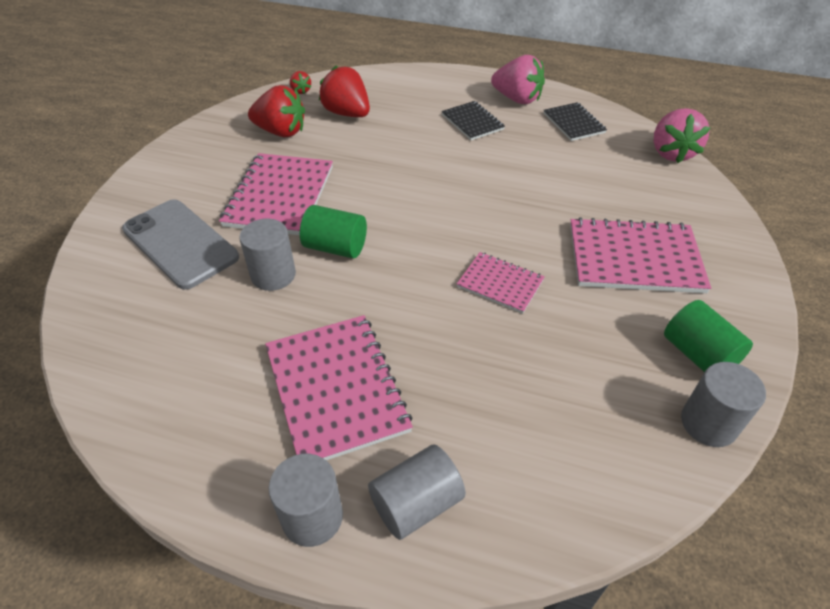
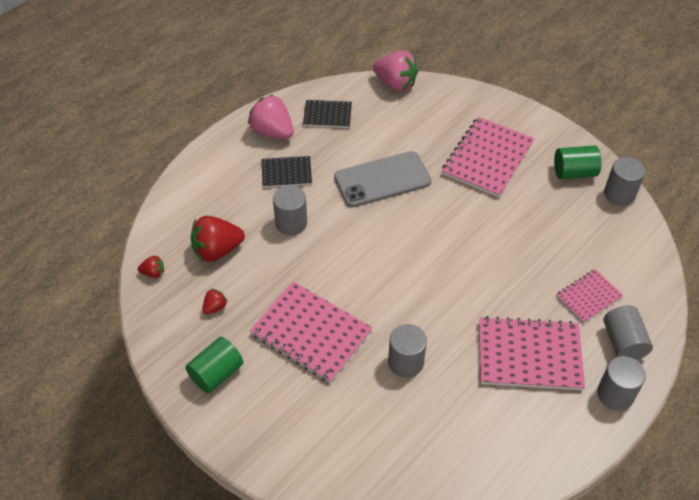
camera: 65 degrees left, 5 degrees up
(180, 243) = (336, 417): grey phone -> grey phone (382, 180)
(281, 132) = (215, 307): red strawberry -> red strawberry, size x0.48
(335, 247) = (394, 314): green cylinder -> green cylinder (216, 373)
(411, 143) = (291, 223): none -> grey cylinder
(500, 284) = (477, 235): pink notebook -> pink notebook (588, 297)
(517, 99) = (272, 132): pink strawberry -> pink strawberry turned 105 degrees counterclockwise

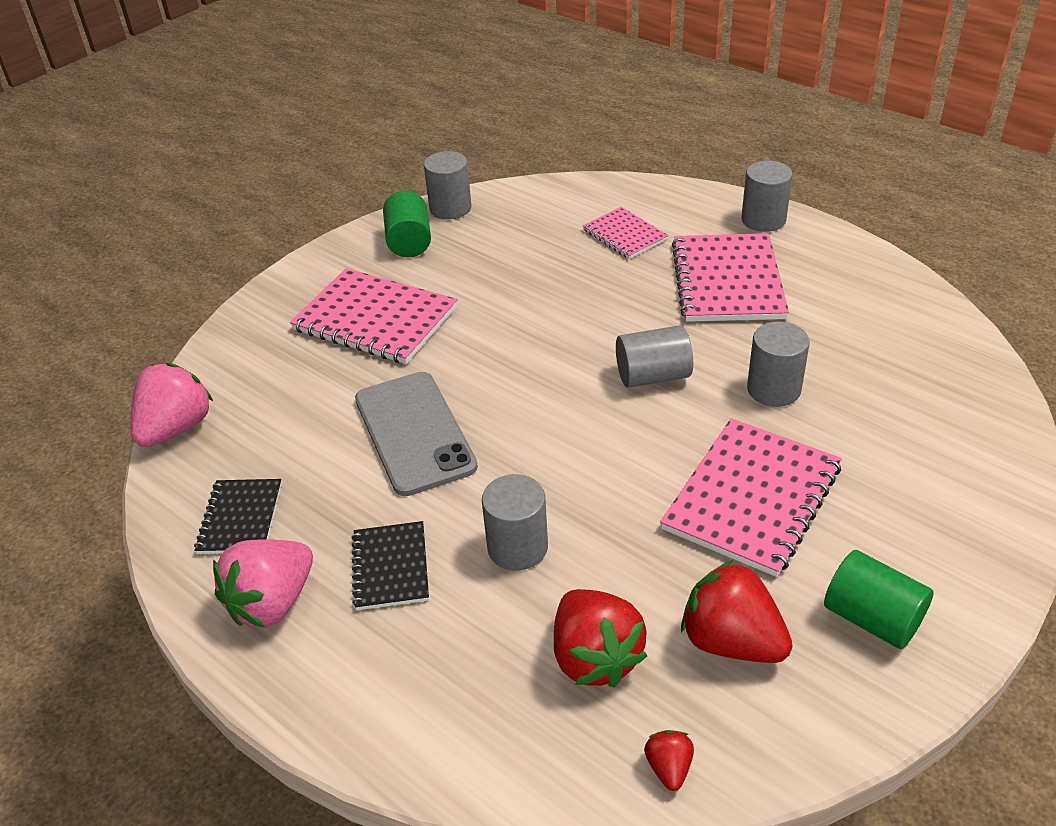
camera: 90 degrees left, 10 degrees down
(215, 307) = (731, 641): red strawberry -> red strawberry, size x2.08
(623, 342) = (687, 212): grey cylinder -> grey cylinder (653, 376)

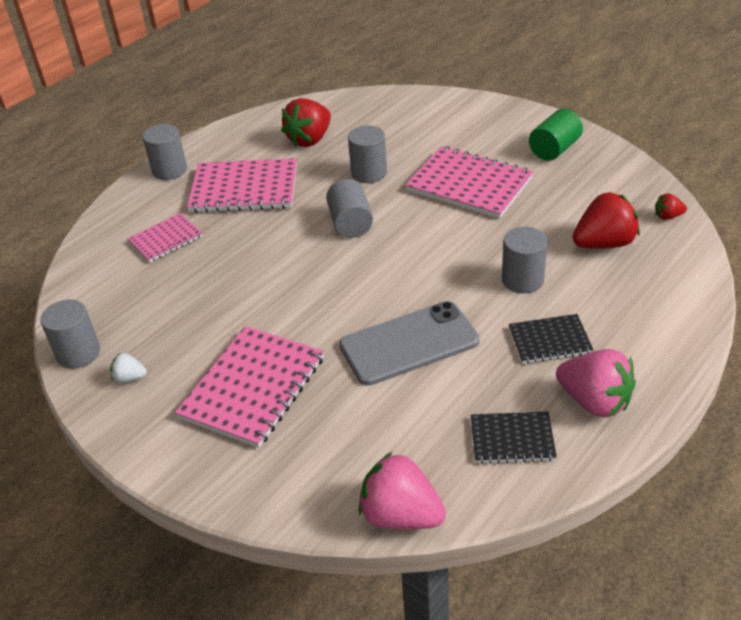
camera: 90 degrees left, 0 degrees up
(409, 242) = (130, 378): green cylinder -> white strawberry
(731, 641) = (580, 195): red strawberry -> red strawberry (310, 139)

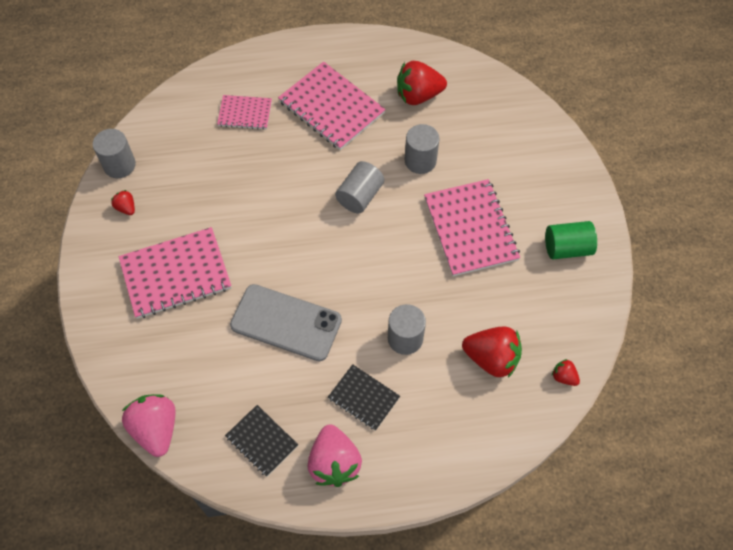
camera: 40 degrees right, 20 degrees up
(130, 378) = (126, 208): white strawberry -> red strawberry
(169, 170) = (306, 51): grey cylinder -> none

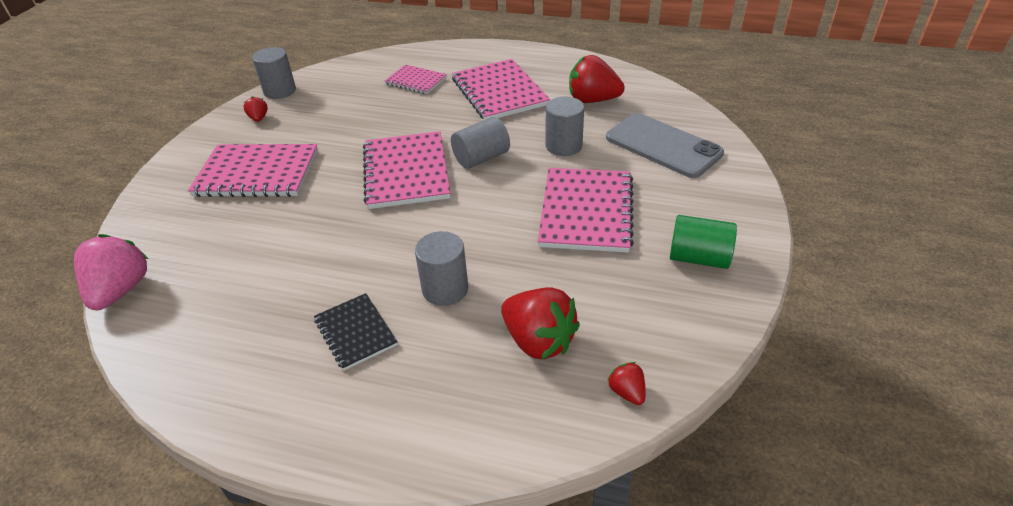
camera: 25 degrees right, 20 degrees down
(262, 441) = (211, 338): black notebook -> none
(286, 322) = (327, 238): grey phone -> grey phone (663, 145)
(306, 231) = (406, 172): none -> pink notebook
(334, 463) = (270, 389): pink strawberry -> none

